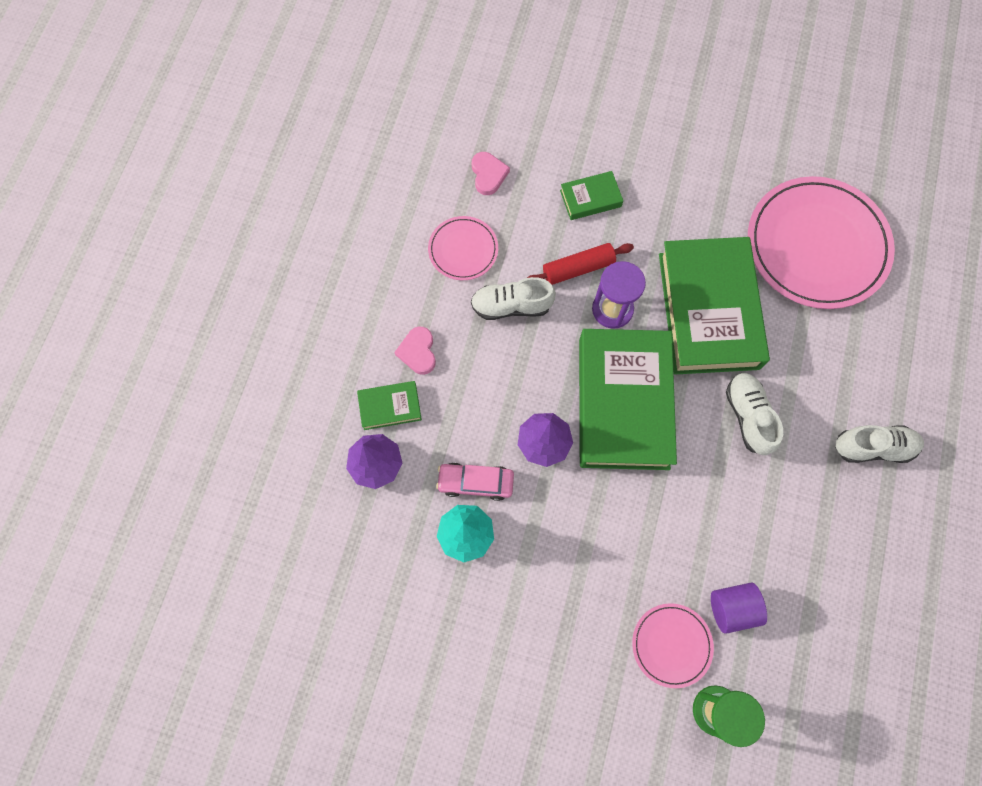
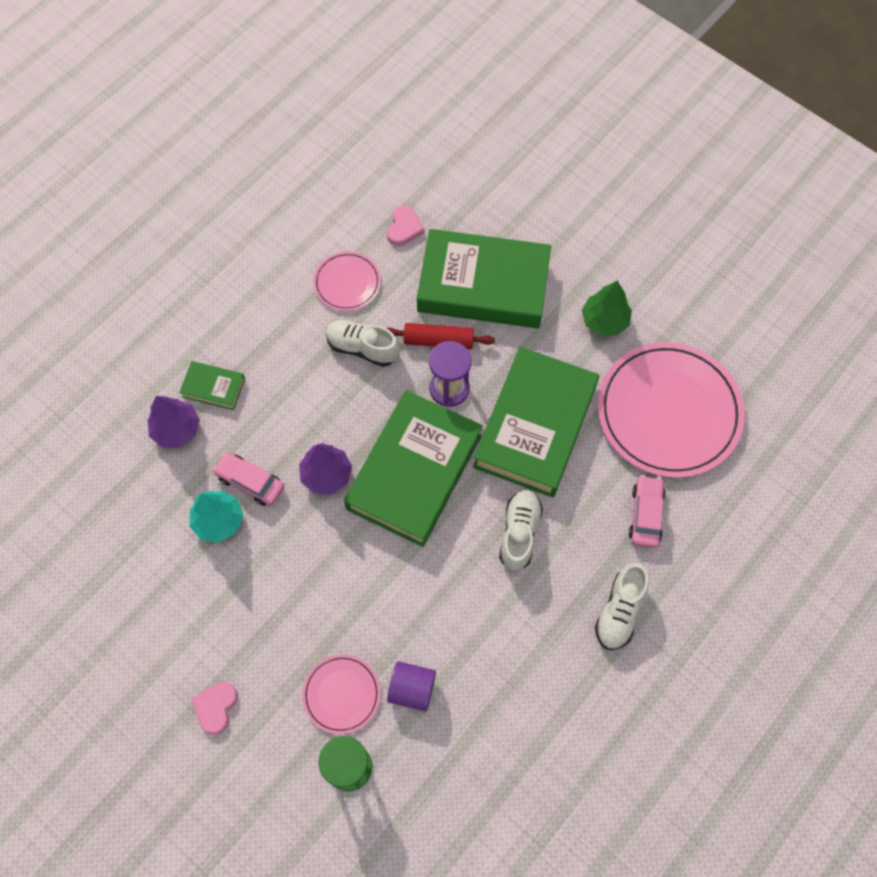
camera: 25 degrees right, 5 degrees down
(418, 352) = (262, 352): pink heart -> pink heart (216, 707)
(590, 198) = (483, 285): green book -> green book, size x2.32
(716, 185) = (604, 320): none -> green tree
(847, 348) = (645, 515): none -> pink car
(873, 447) = (619, 611): white shoe -> white shoe turned 90 degrees clockwise

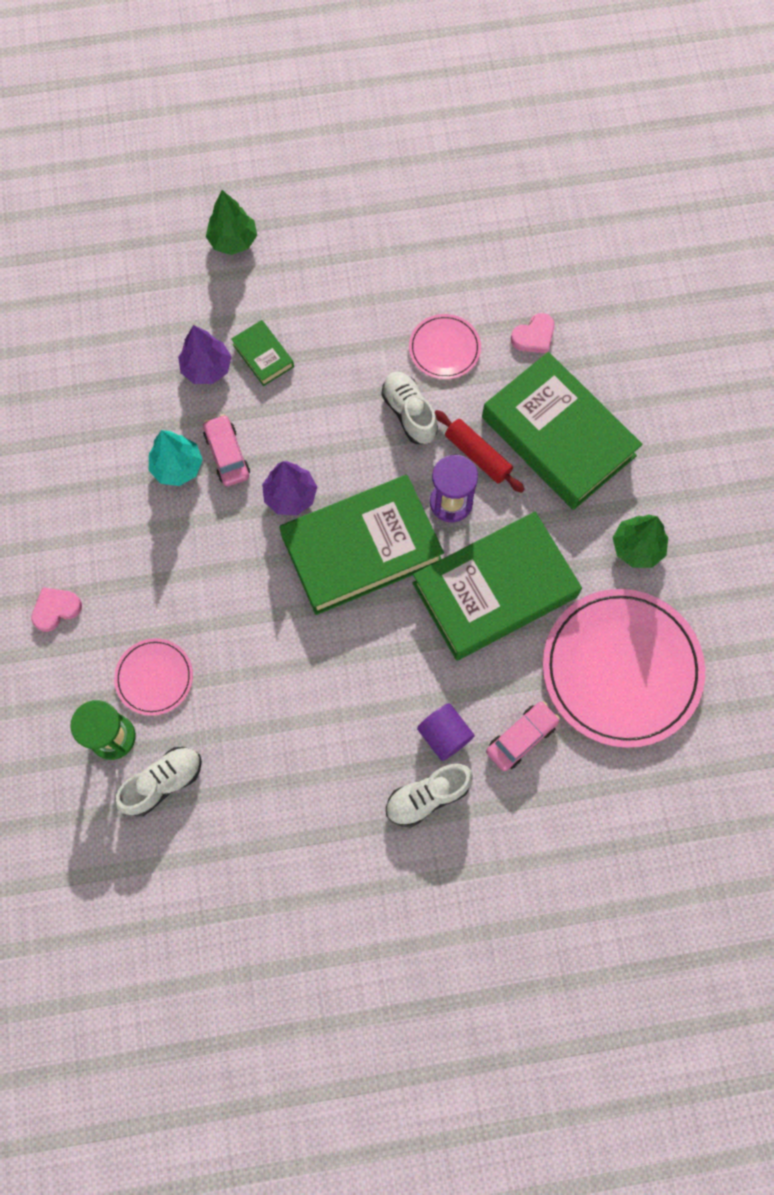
camera: 40 degrees right, 5 degrees up
(114, 319) = (233, 240): none -> green tree
(412, 689) = (210, 718): purple cylinder -> purple cylinder (444, 735)
(519, 533) = (402, 667): white shoe -> white shoe (163, 782)

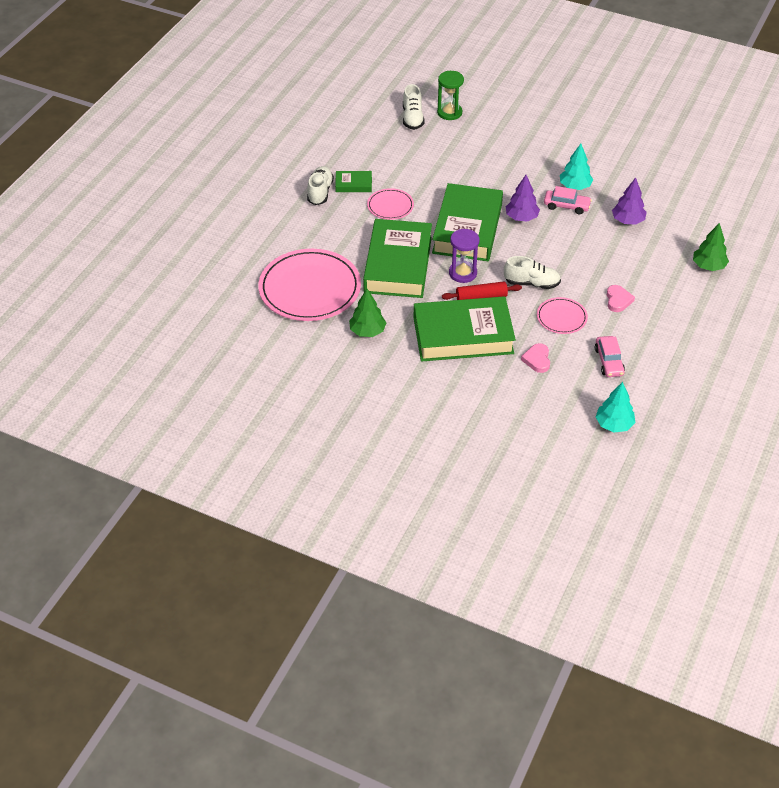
camera: 125 degrees right, 25 degrees down
(56, 609) = (531, 119): pink heart -> pink heart (618, 300)
(154, 677) = (466, 135): pink plate -> pink plate (390, 206)
(263, 356) = (618, 244): green book -> green book (353, 184)
(444, 735) = (342, 211): purple cylinder -> none
(521, 738) = (314, 236): pink car -> pink car (609, 361)
(569, 213) = (614, 424): none -> turquoise tree

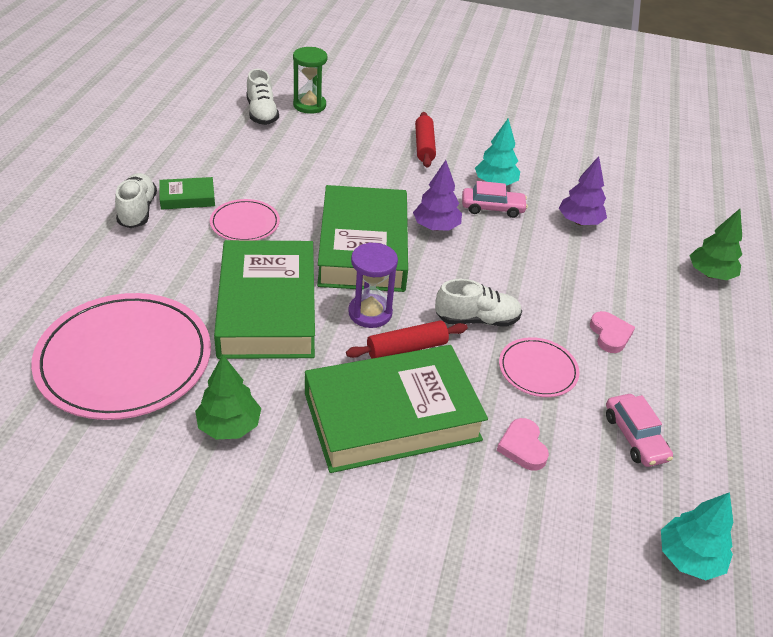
camera: 15 degrees left, 5 degrees down
(529, 153) = (424, 146): none -> red rolling pin

